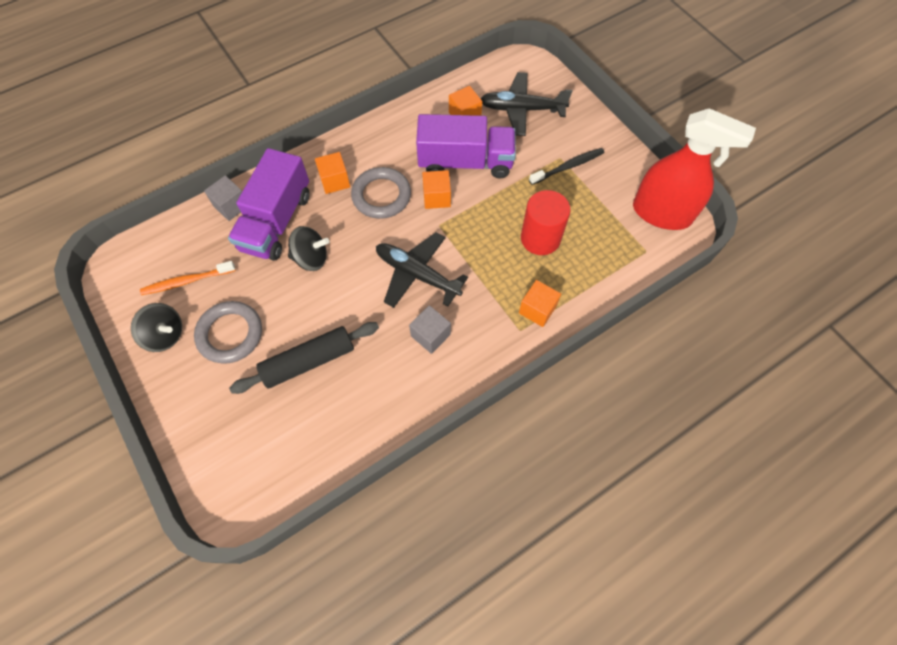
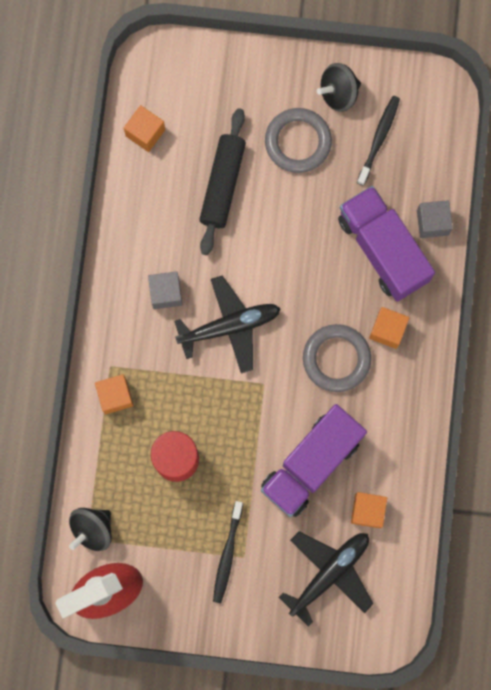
camera: 130 degrees right, 15 degrees up
(187, 281) = (378, 139): orange toothbrush -> black toothbrush
(311, 258) = (319, 252): black spinning top -> black spinning top (93, 529)
(436, 197) = (294, 406): orange cube -> orange cube (145, 133)

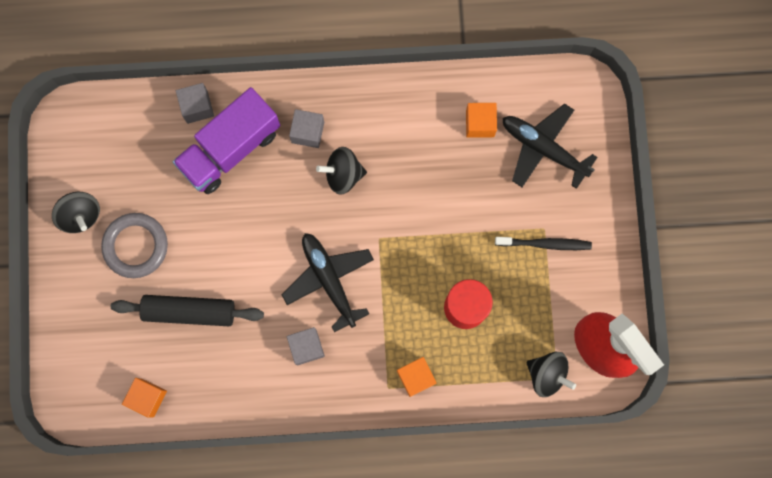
camera: 100 degrees left, 0 degrees up
(311, 464) = (446, 181): purple truck -> none
(336, 359) = (343, 174): grey ring -> black spinning top
(378, 139) = (122, 170): black toothbrush -> none
(387, 330) = (308, 132): orange cube -> grey cube

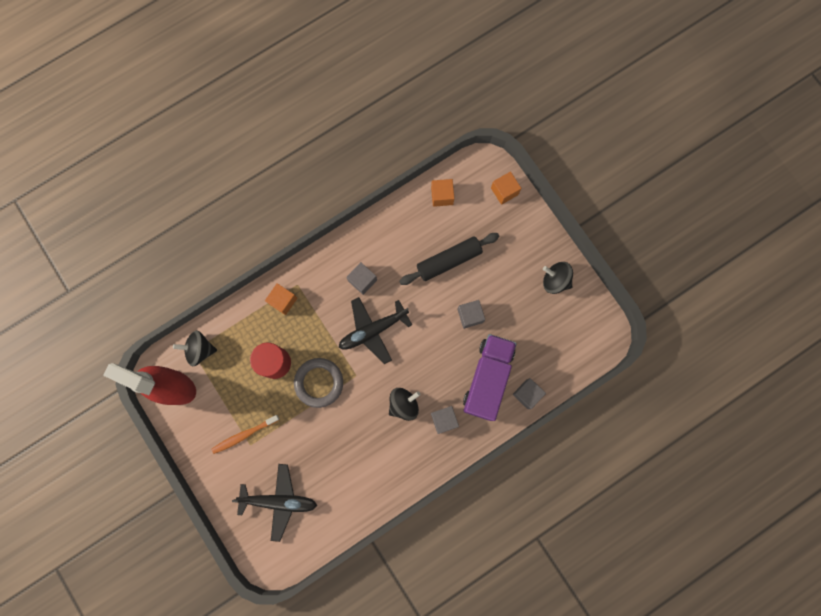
camera: 150 degrees right, 0 degrees up
(135, 246) = (508, 281): grey ring -> grey ring (319, 383)
(205, 231) = (470, 315): none -> grey cube
(329, 279) = (373, 330): black plane -> black plane turned 120 degrees clockwise
(480, 124) = (331, 493): orange cube -> orange cube (504, 191)
(544, 244) = (244, 434): black toothbrush -> orange toothbrush

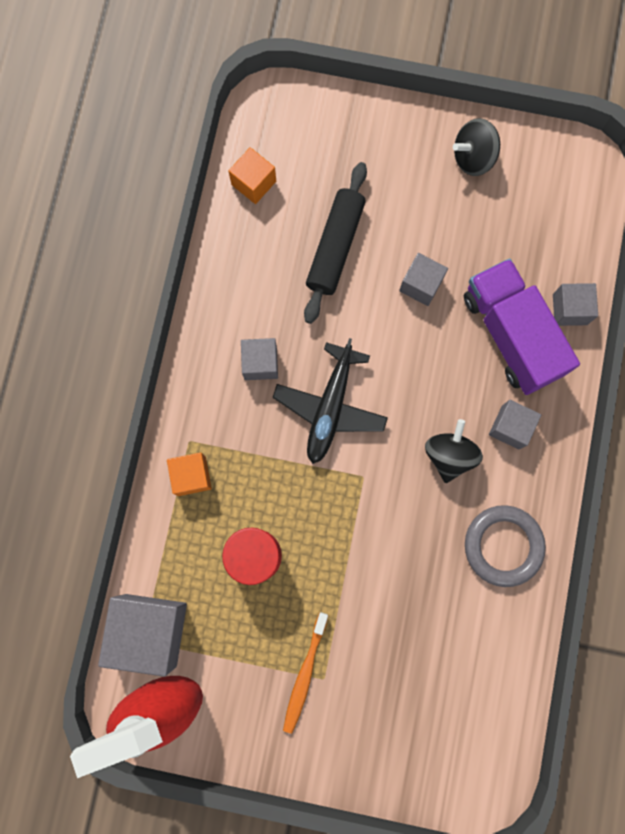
camera: 45 degrees left, 0 degrees up
(200, 350) = (150, 630): black spinning top -> grey cube
(279, 501) = (423, 708): black plane -> none
(319, 383) = (329, 527): grey ring -> grey ring (503, 546)
(504, 191) = (318, 113): orange cube -> none

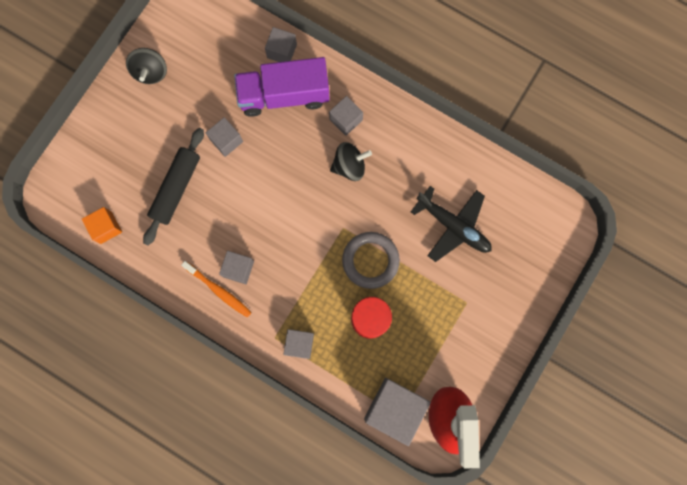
camera: 70 degrees left, 0 degrees up
(192, 476) = (299, 344): orange cube -> grey cube
(305, 674) = (459, 314): orange toothbrush -> orange toothbrush (218, 290)
(330, 407) = (287, 233): black plane -> black plane (453, 226)
(335, 247) = (176, 188): black rolling pin -> black rolling pin turned 75 degrees clockwise
(449, 455) = (349, 166): black spinning top -> black spinning top turned 135 degrees clockwise
(503, 546) = (421, 154): grey ring -> grey ring (370, 260)

